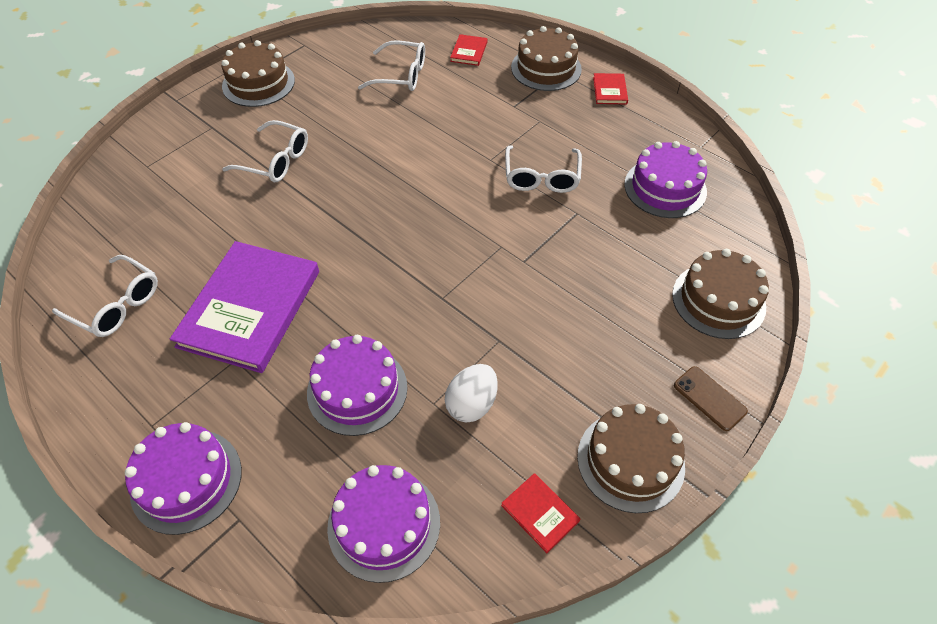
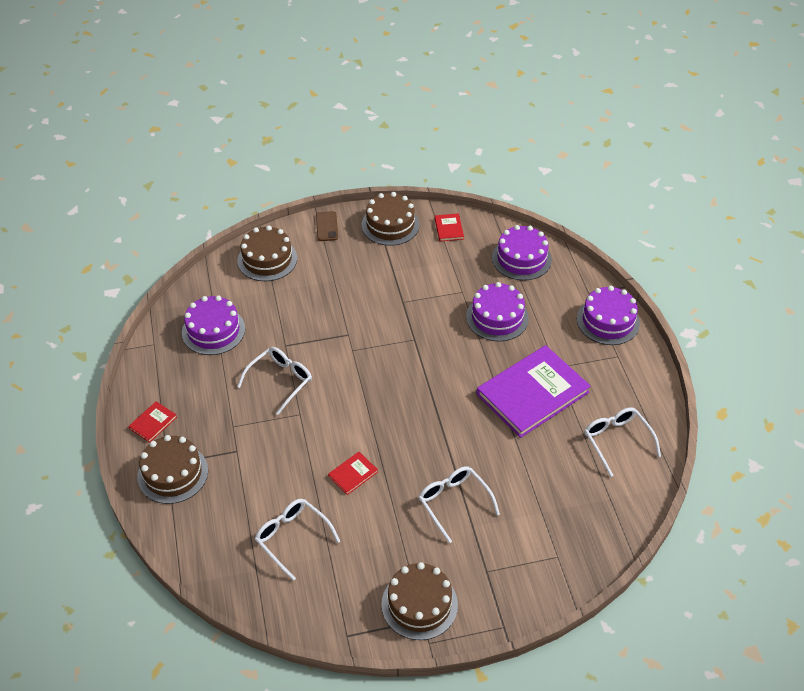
camera: 145 degrees left, 5 degrees down
(469, 52) = (213, 532): red book -> red book (353, 474)
(471, 404) = (443, 281): white egg -> none

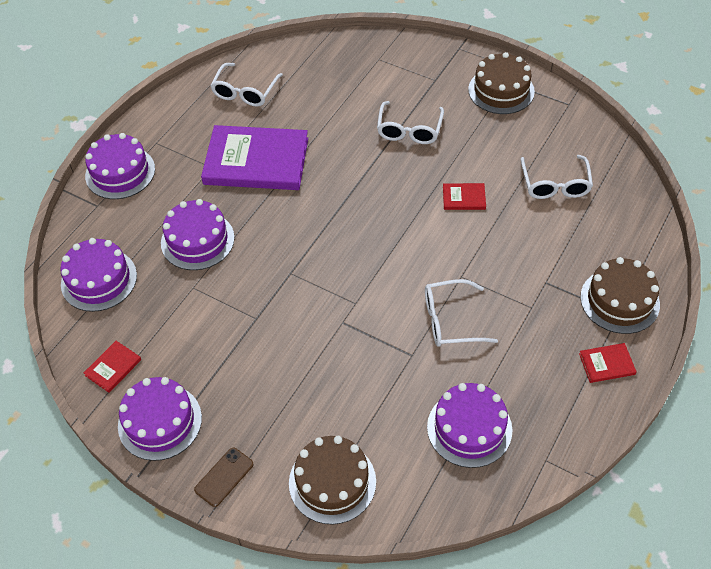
camera: 135 degrees left, 5 degrees up
(390, 225) = (160, 422): brown cake -> purple cake

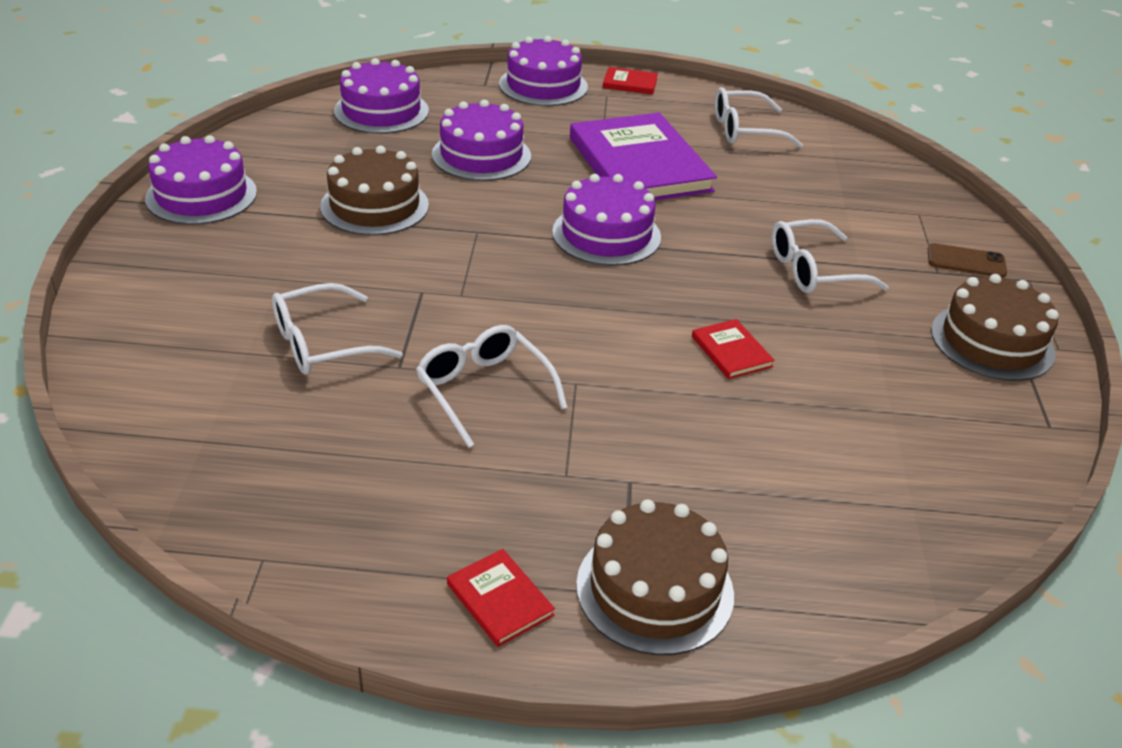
camera: 60 degrees right, 15 degrees down
(113, 367) = (264, 149): red book -> red book (630, 83)
(224, 477) = (136, 257): brown phone -> brown phone (966, 261)
(332, 482) = (153, 344): brown cake -> brown cake (375, 206)
(469, 428) = (291, 455): purple cake -> purple cake (606, 234)
(555, 185) = (850, 447): white glasses -> white glasses (322, 343)

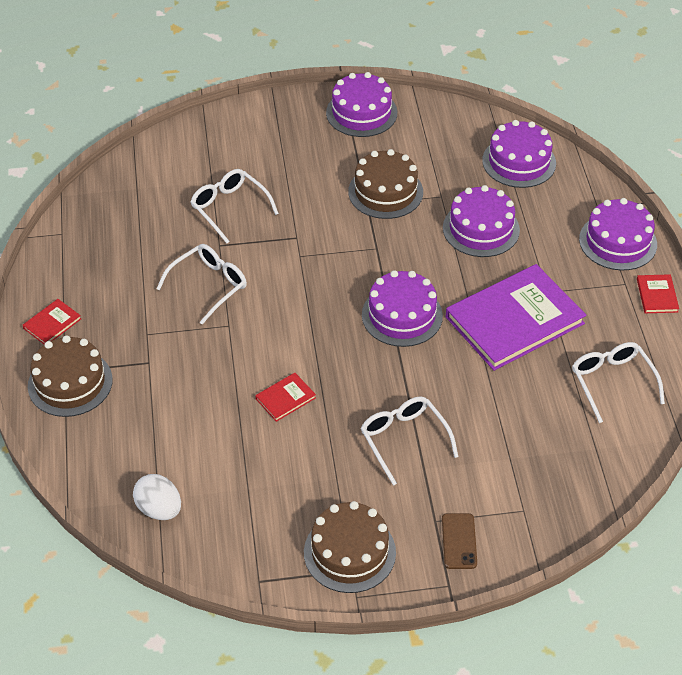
camera: 80 degrees right, 10 degrees up
(934, 509) = (159, 509): none -> white egg

